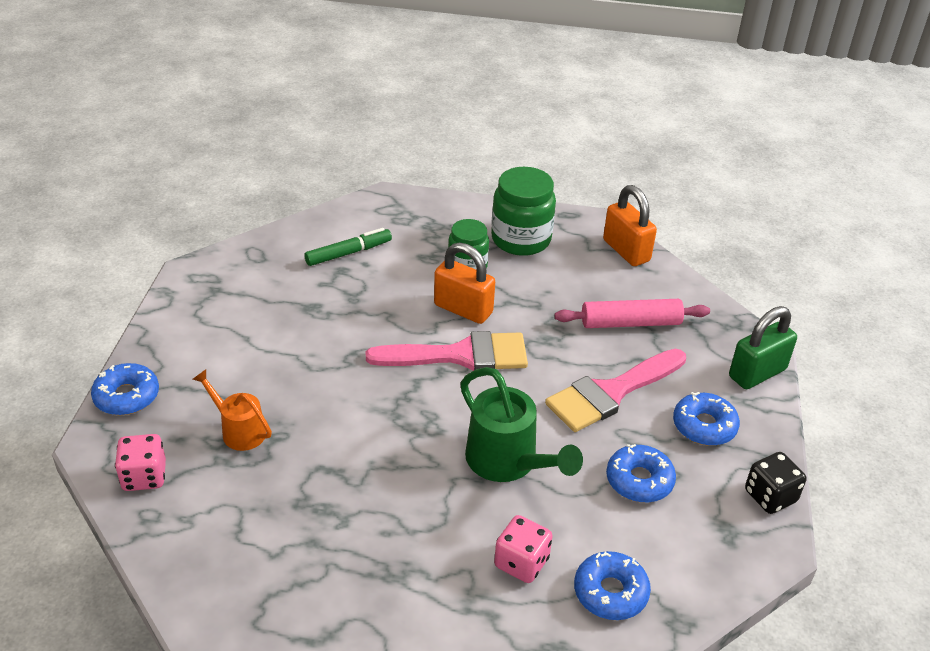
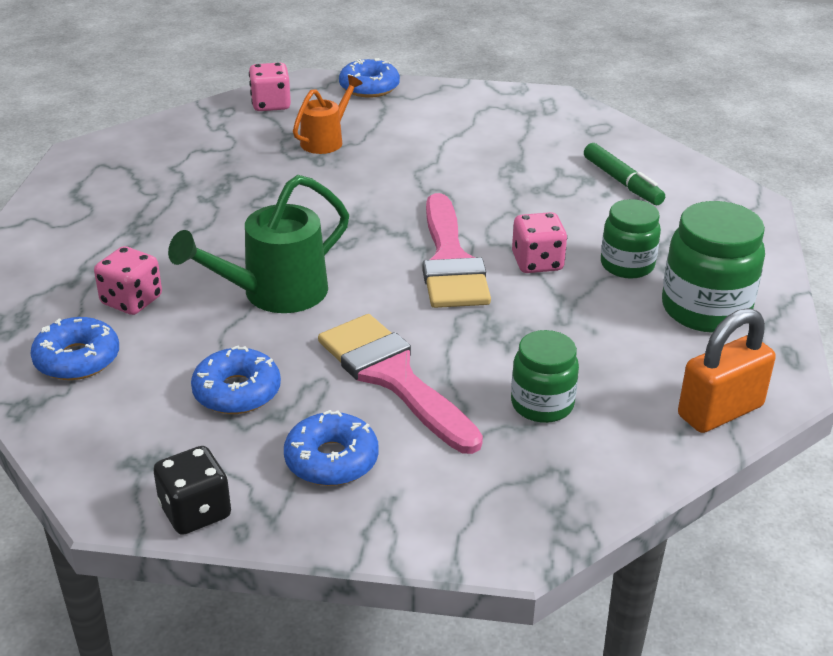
camera: 90 degrees right, 5 degrees down
(463, 309) = (537, 262): orange padlock -> pink dice
(630, 323) = (542, 404): pink rolling pin -> green jar
(757, 373) = (448, 532): green padlock -> none

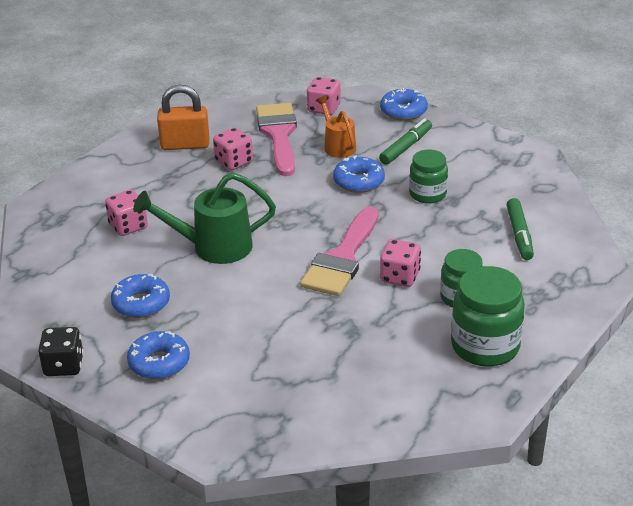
camera: 30 degrees right, 0 degrees up
(77, 359) = (71, 254): blue donut -> blue donut (358, 181)
(210, 188) = (234, 162): none -> pink dice
(326, 140) = (337, 146): orange watering can -> orange watering can turned 90 degrees counterclockwise
(393, 377) = (238, 324): pink brush -> pink brush (279, 135)
(408, 123) = (406, 147): none -> green marker
(542, 404) = (312, 373): green jar -> green jar (427, 194)
(720, 411) = (424, 417): orange padlock -> orange padlock (185, 145)

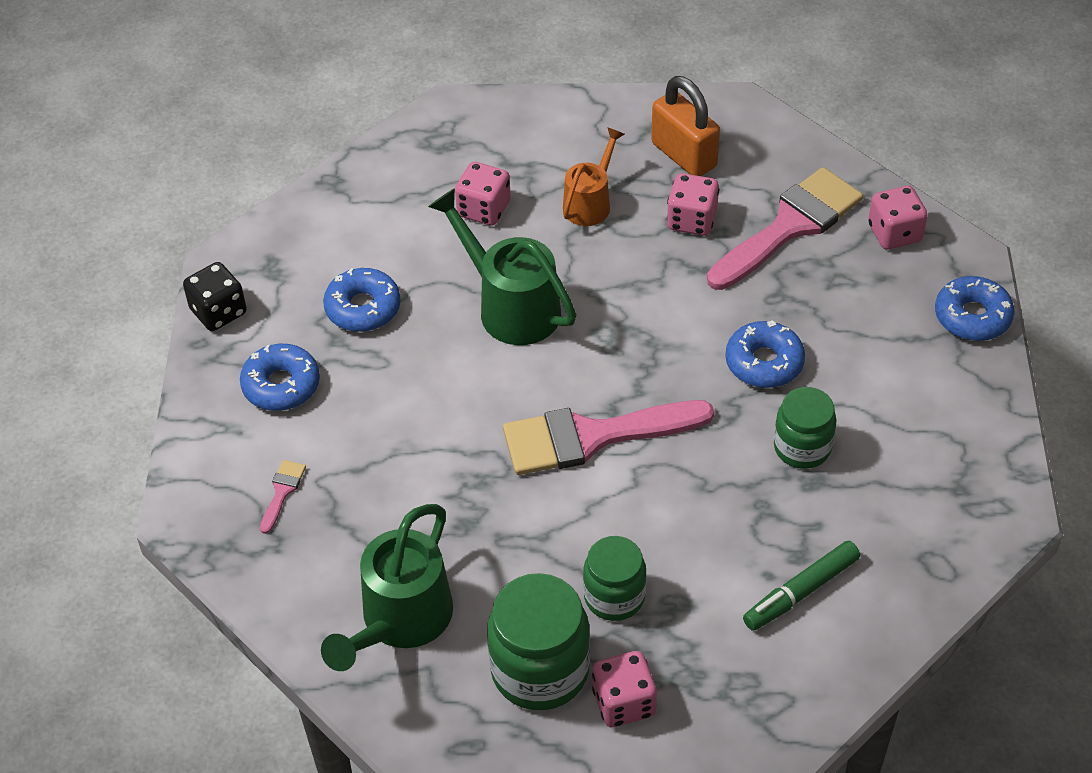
camera: 55 degrees right, 15 degrees up
(245, 397) = (282, 492): none -> pink brush
(337, 146) = (822, 297): orange watering can -> orange watering can (590, 203)
(397, 387) = (400, 621): none -> green watering can
(400, 277) = (604, 513): pink dice -> pink dice (624, 703)
(406, 147) = (888, 367): green marker -> none

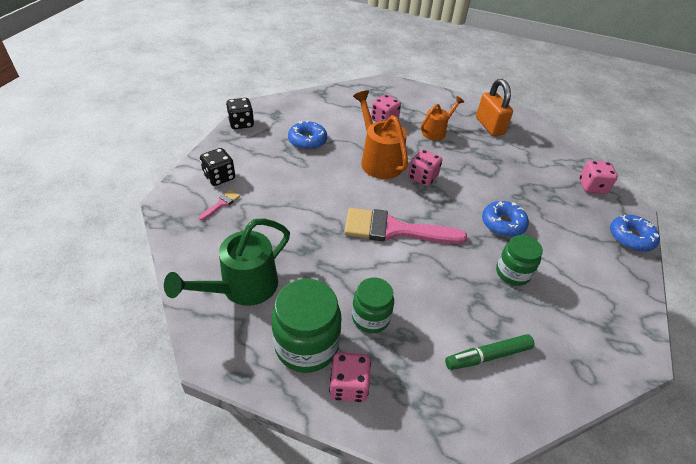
camera: 15 degrees right, 5 degrees down
(247, 441) = (219, 177): none -> black dice
(281, 385) = (250, 159): blue donut -> none
(510, 306) = (378, 160): green watering can -> orange watering can
(691, 220) = (484, 152): pink dice -> pink dice (422, 177)
(790, 226) = (535, 168): pink brush -> none

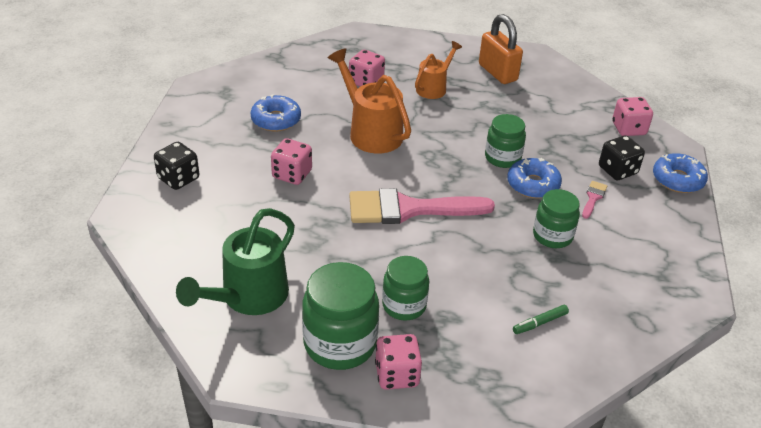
camera: 10 degrees left, 5 degrees down
(221, 204) = (192, 209): pink brush -> pink brush (593, 198)
(241, 123) = (184, 109): black dice -> black dice (617, 170)
(422, 177) = (429, 145): pink dice -> pink dice (292, 174)
(481, 197) = (502, 158): none -> green jar
(488, 356) = (540, 323): green marker -> green marker, size x0.61

